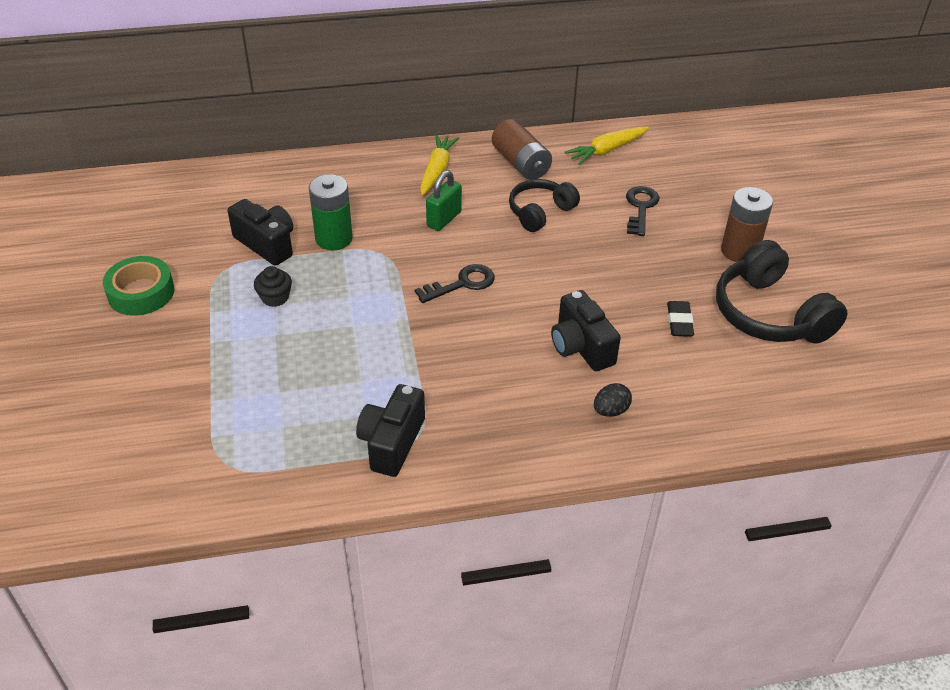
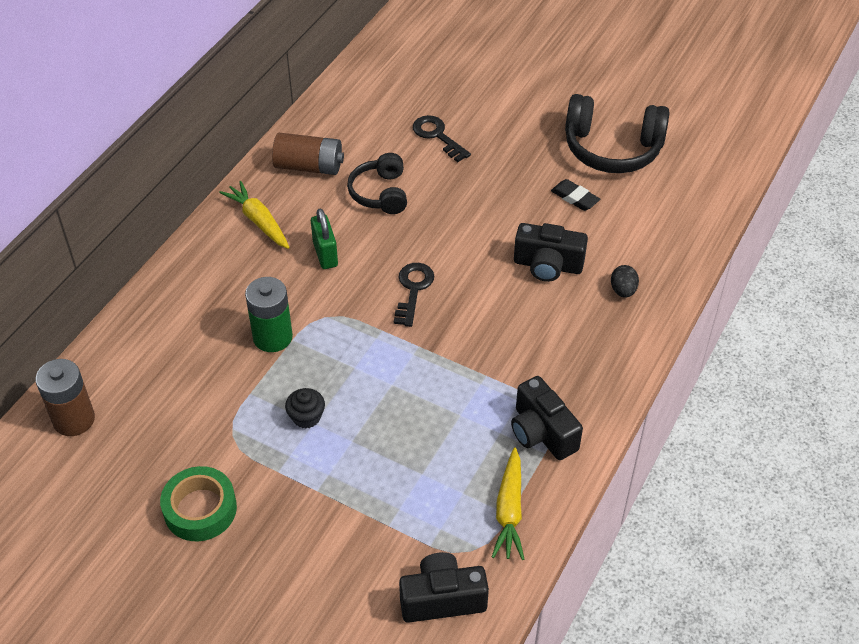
camera: 50 degrees left, 5 degrees up
(267, 244) = (230, 386): black camera -> black camera (442, 599)
(606, 150) = (351, 109): yellow carrot -> yellow carrot (509, 511)
(739, 251) = (537, 119): brown battery -> brown battery (74, 419)

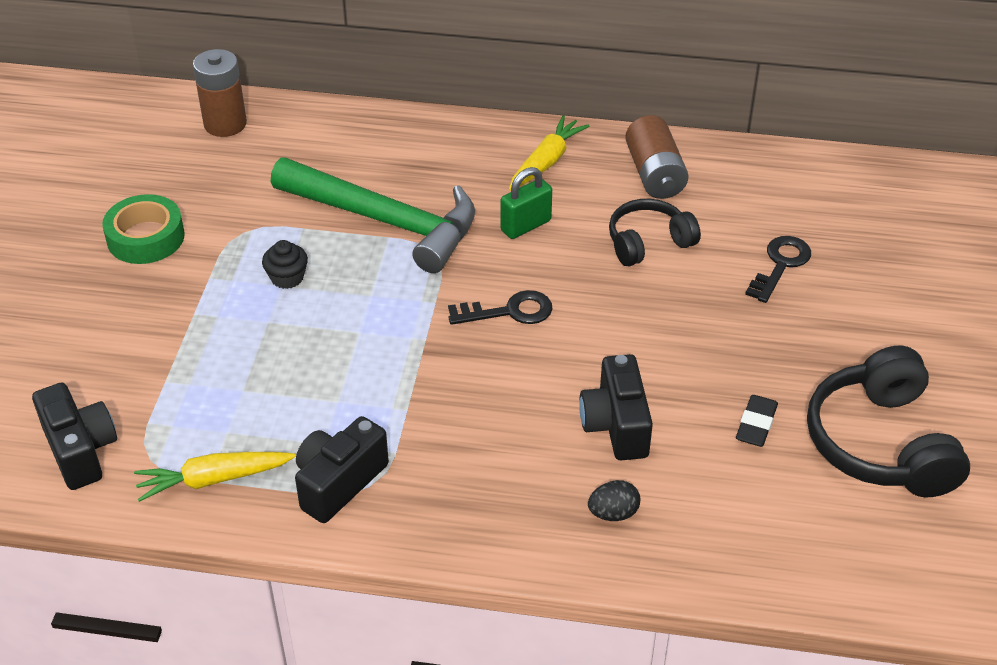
camera: 70 degrees right, 5 degrees down
(272, 337) = (385, 221): green battery -> green hammer

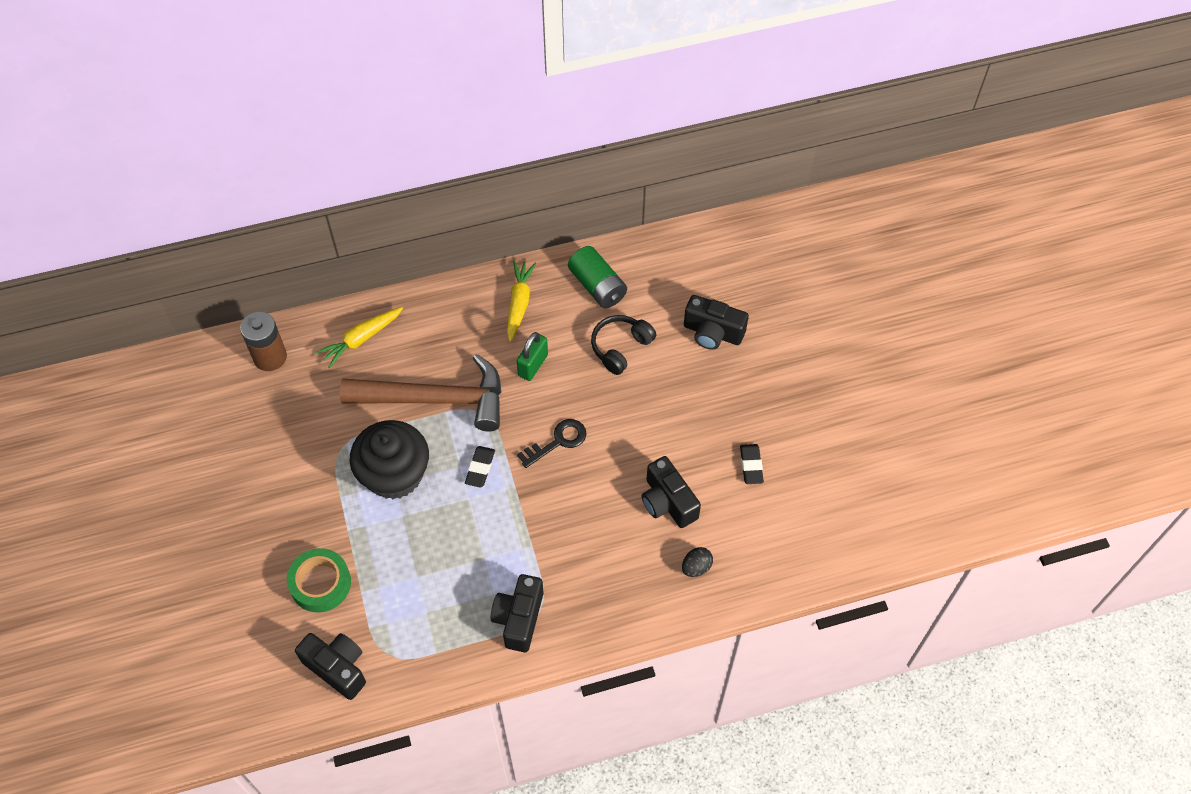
camera: 25 degrees left, 15 degrees up
(145, 237) = (274, 481): green tape -> green tape (320, 583)
(213, 479) = (438, 651): yellow carrot -> yellow carrot (361, 339)
(287, 277) = (394, 474): black cupcake -> black cupcake, size x2.34
(385, 221) = (435, 399): green hammer -> brown hammer
(394, 306) = (480, 468): none -> black eraser
(654, 174) = (597, 286): brown battery -> green battery
(780, 265) = (712, 333): black key -> black camera
(881, 443) = (829, 448): black headphones -> none

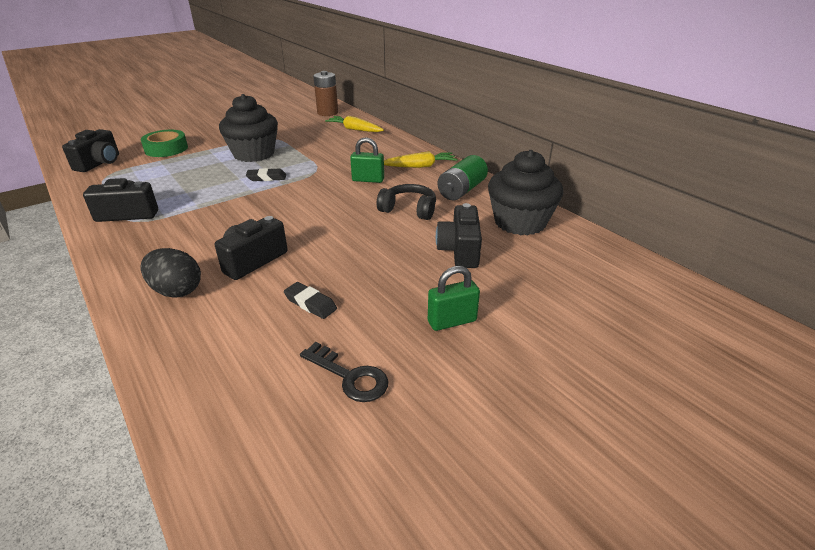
camera: 70 degrees right, 25 degrees down
(435, 399) = (319, 155): brown hammer -> none
(558, 441) = (301, 200): black key -> black key (350, 377)
(682, 266) = (520, 222): none -> black cupcake
(696, 567) = (176, 291): black egg -> black egg, size x1.63
(751, 465) = (310, 303): black eraser -> black eraser turned 60 degrees clockwise
(806, 374) = (452, 321): none -> green padlock

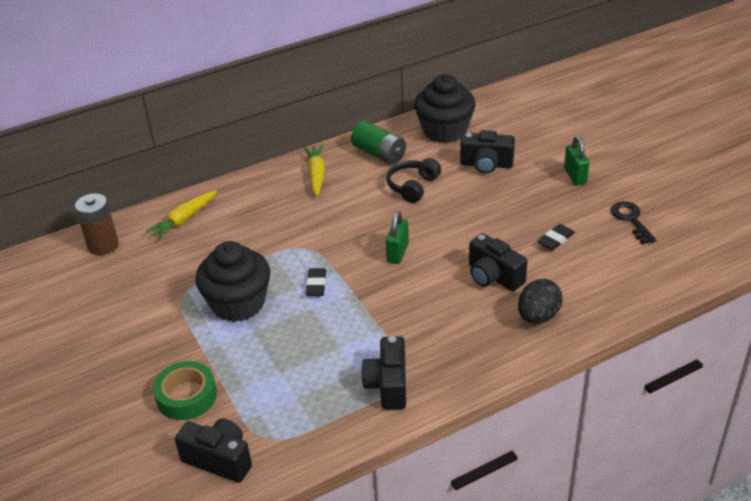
camera: 80 degrees left, 5 degrees up
(350, 377) = (631, 220): black key -> black key turned 60 degrees counterclockwise
(368, 180) = (341, 210): green padlock -> green padlock (397, 253)

